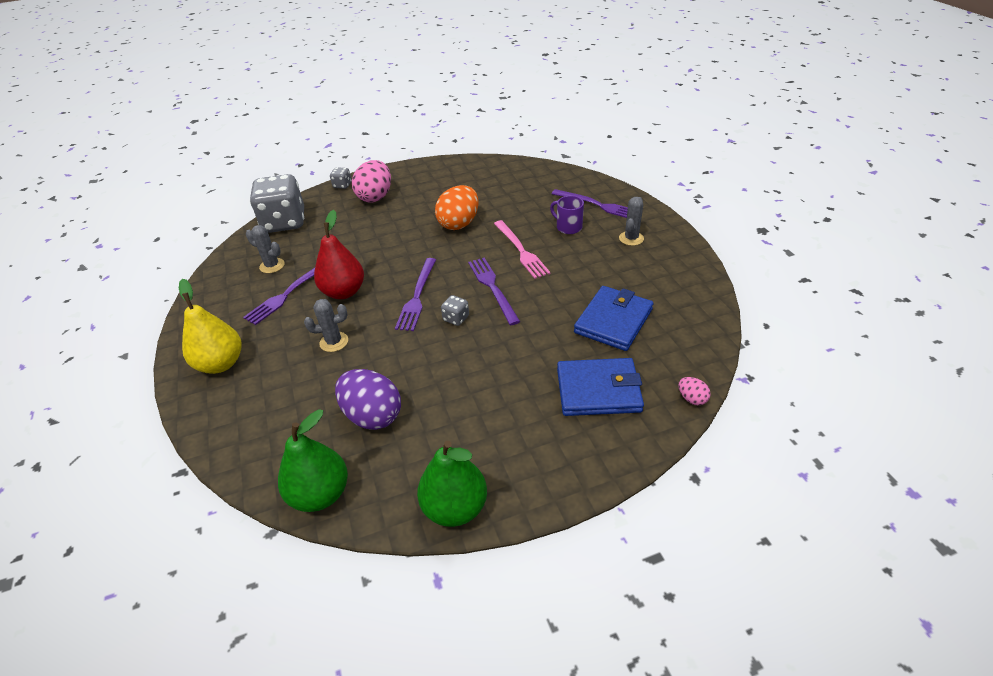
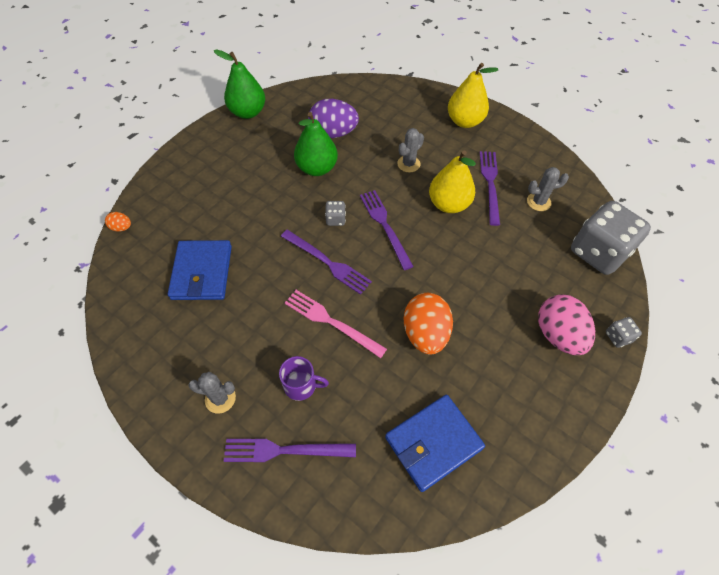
camera: 145 degrees right, 15 degrees up
(320, 494) = (324, 91): green pear -> green pear (317, 168)
(344, 292) = (448, 204): red pear -> yellow pear
(598, 390) = (193, 207): blue wallet -> blue wallet (433, 443)
(631, 238) = (220, 398): grey cactus -> grey cactus turned 75 degrees counterclockwise
(692, 398) = (121, 227): pink egg -> orange egg

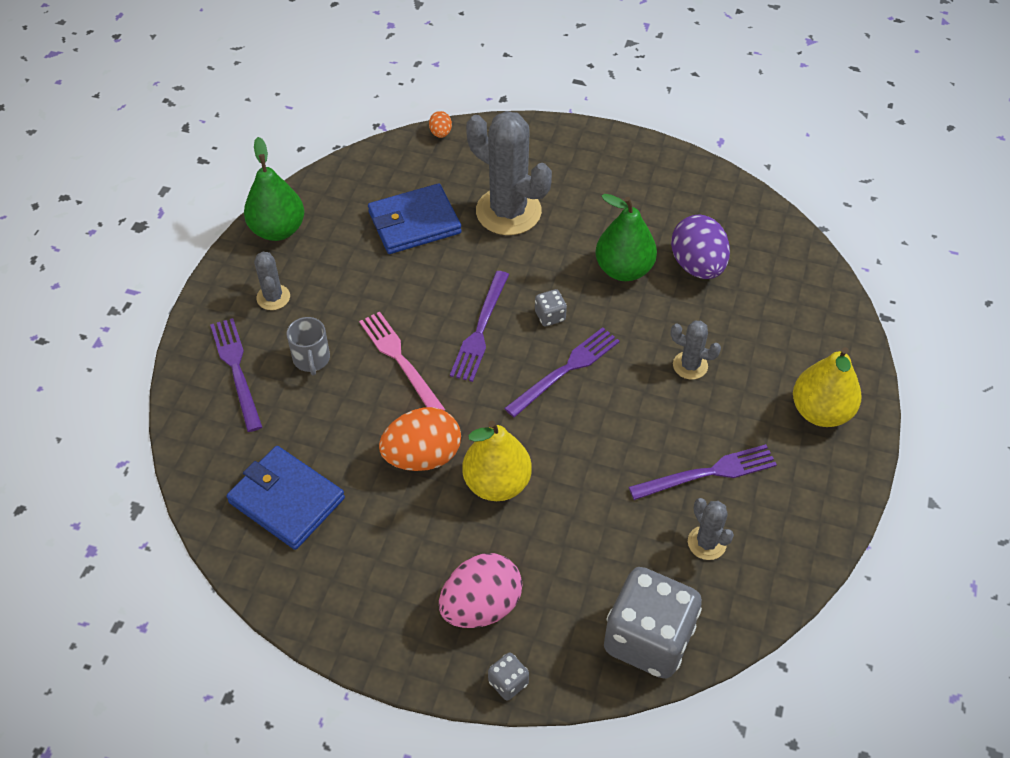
camera: 70 degrees right, 5 degrees down
(228, 212) = (508, 211): none -> grey cactus
(248, 112) = (680, 167): green pear -> green pear (278, 230)
(301, 385) = (311, 359): purple mug -> grey mug
(331, 322) = (400, 360): pink fork -> pink fork turned 45 degrees counterclockwise
(448, 204) = (641, 431): yellow pear -> yellow pear (497, 483)

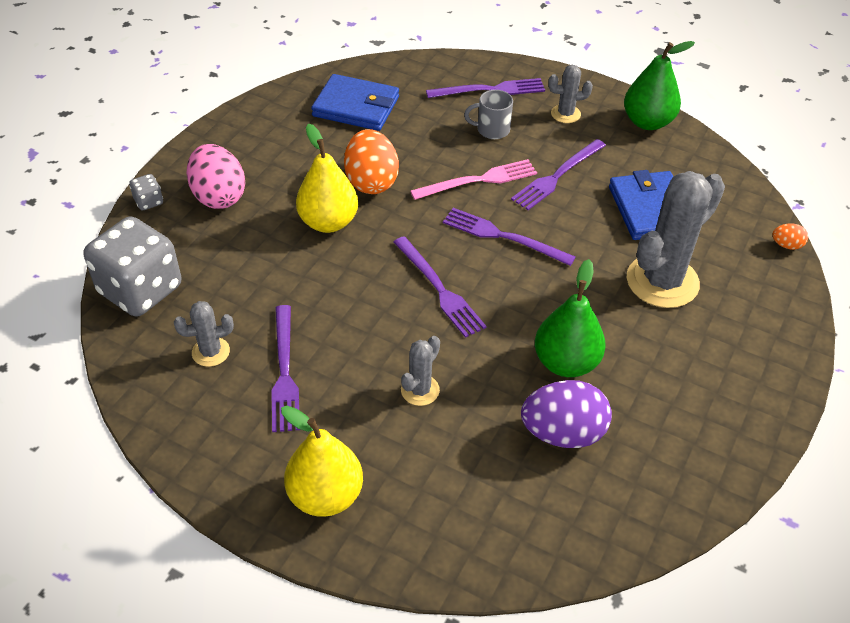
camera: 100 degrees right, 5 degrees down
(286, 500) = (356, 106): blue wallet -> blue wallet turned 60 degrees clockwise
(379, 296) = (557, 176): none -> purple fork
(550, 316) = (510, 289): grey dice -> none

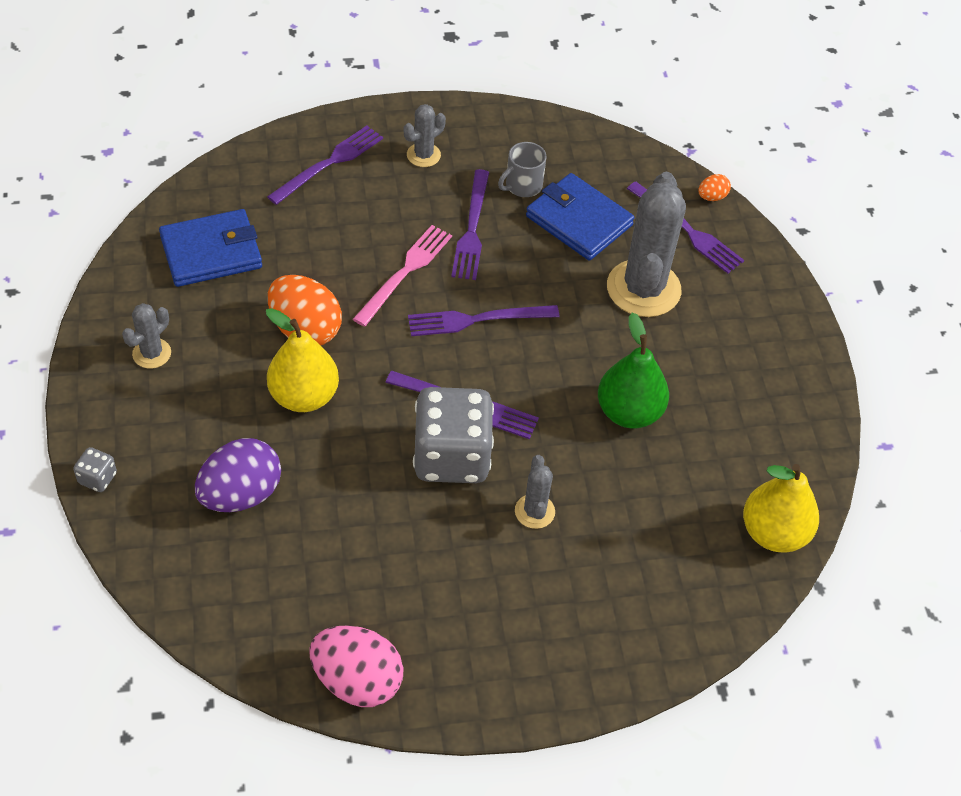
camera: 40 degrees left, 5 degrees up
(140, 290) = (187, 575): grey dice -> grey dice (451, 456)
(211, 352) = (319, 592): grey cactus -> grey cactus (152, 353)
(219, 196) = (166, 431): pink egg -> pink egg (357, 681)
(284, 372) = (404, 569): purple fork -> purple fork (687, 230)
(325, 495) = (541, 653): yellow pear -> yellow pear (774, 533)
(492, 130) = (370, 209): grey mug -> grey mug (522, 186)
(562, 433) = (677, 477): purple egg -> purple egg (241, 494)
(647, 122) = (504, 126): green pear -> none

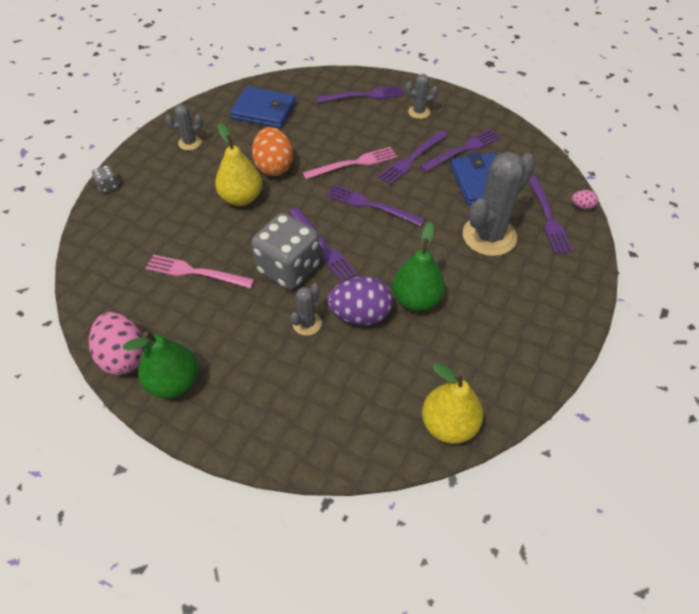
camera: 40 degrees right, 0 degrees up
(241, 494) = (163, 229): purple egg -> purple egg (360, 315)
(342, 527) = (196, 272): none -> pink fork
(447, 671) = (174, 382): none -> green pear
(522, 186) = (463, 150): grey mug -> purple fork
(712, 197) = (582, 206): orange egg -> pink egg

